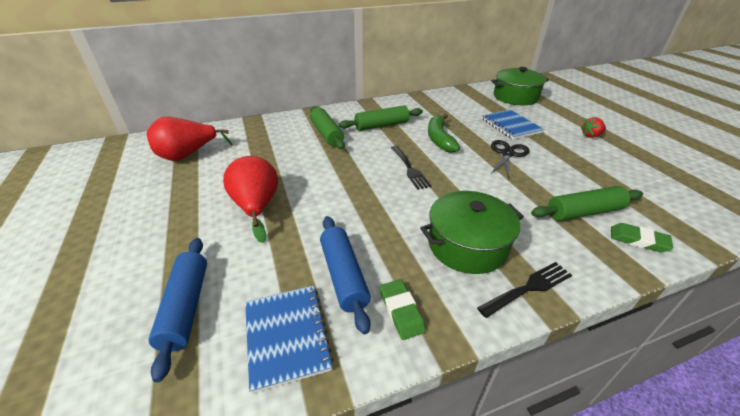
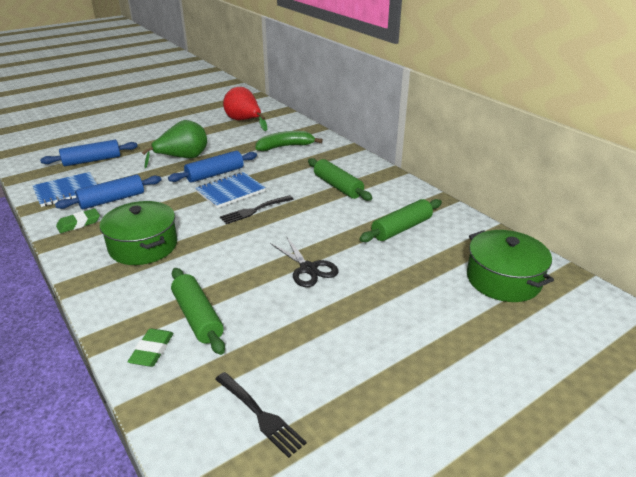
camera: 75 degrees right, 5 degrees down
(257, 207) = (183, 158): red pear -> green pear
(318, 186) = (215, 174): none -> blue rolling pin
(327, 134) = (304, 163): green rolling pin -> green rolling pin (401, 228)
(439, 139) = (325, 222): green banana -> green banana (285, 146)
(507, 154) = (308, 269): black scissors -> black scissors turned 45 degrees clockwise
(510, 126) = (389, 272): blue notebook -> blue notebook (230, 191)
(528, 288) = (93, 275): black fork -> black fork (260, 415)
(591, 136) = (400, 348): red strawberry -> none

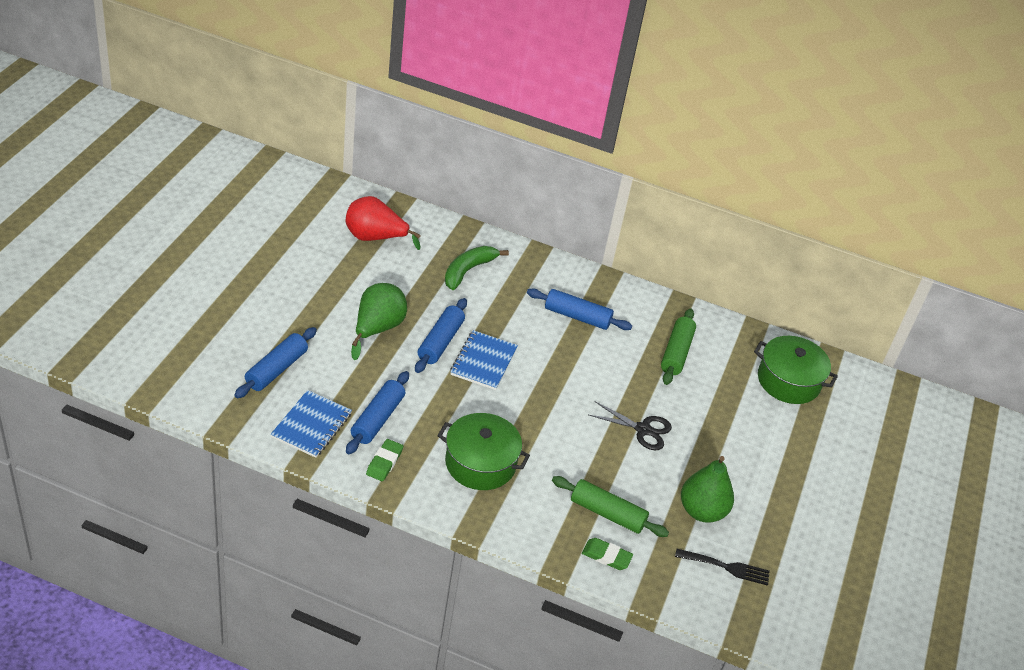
camera: 40 degrees left, 10 degrees up
(152, 350) = (606, 556): green eraser -> green eraser turned 45 degrees counterclockwise
(254, 210) = (532, 379): black fork -> none
(292, 351) = (702, 511): none -> green pear
(337, 186) = (577, 317): green rolling pin -> blue rolling pin

